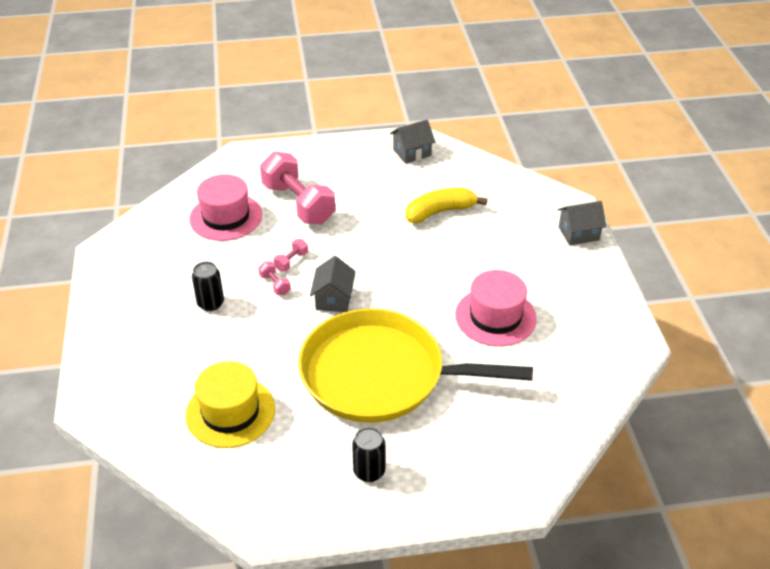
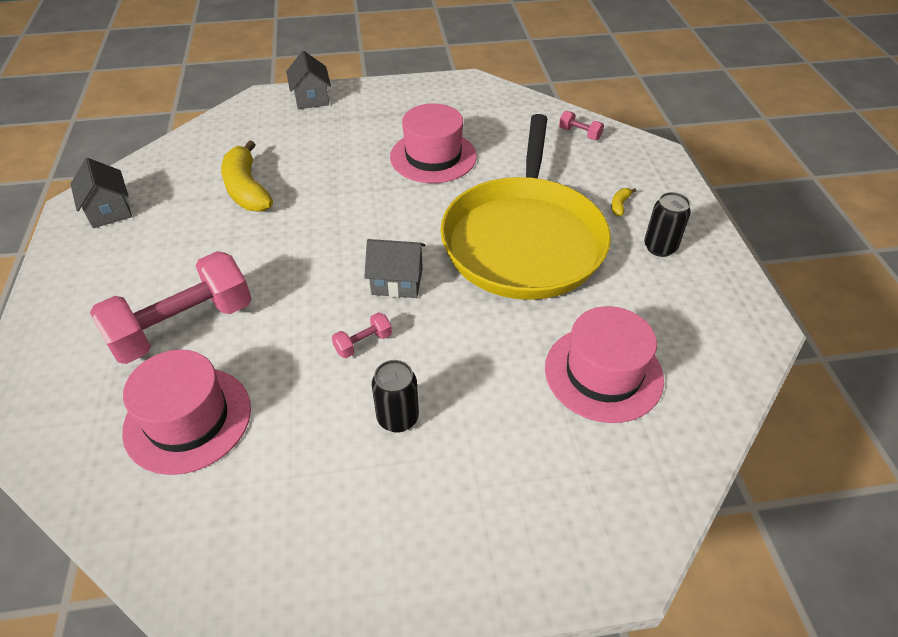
camera: 90 degrees left, 5 degrees up
(230, 412) = (603, 373): yellow hat -> pink hat
(291, 261) = (316, 328): pink dumbbell -> pink dumbbell (579, 134)
(430, 449) = (619, 205): none -> yellow banana

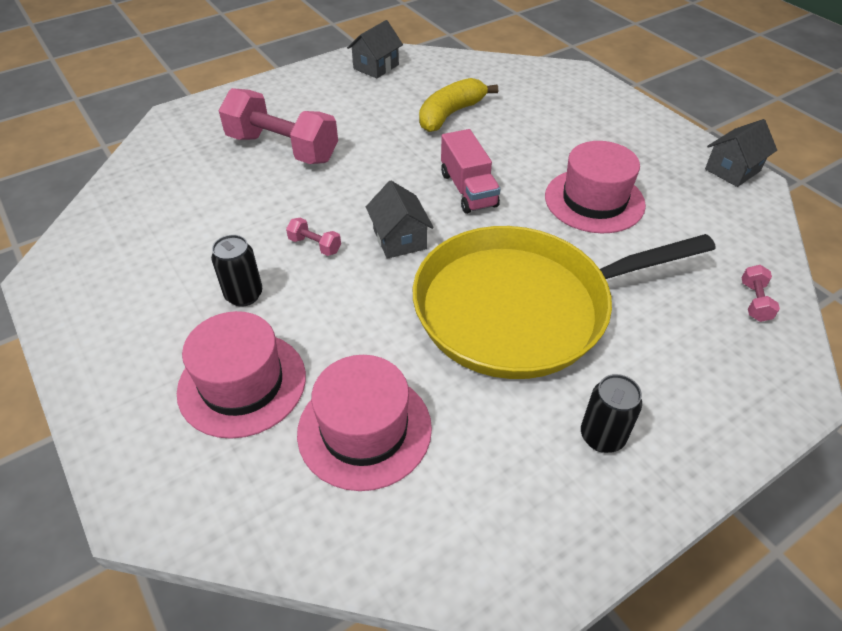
camera: 65 degrees right, 0 degrees up
(188, 419) = (199, 187): pink hat -> pink hat (242, 383)
(311, 98) = (605, 97): grey house -> grey house (732, 170)
(365, 217) = (468, 189): none -> pink truck
(619, 205) = (649, 376): yellow banana -> none

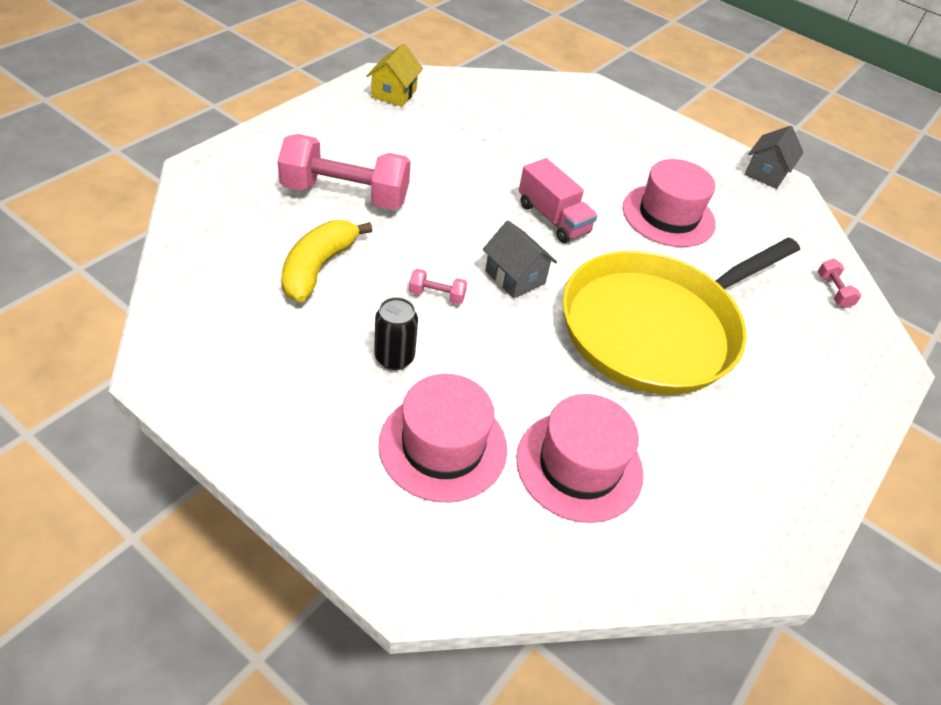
camera: 25 degrees left, 0 degrees up
(376, 67) = (394, 93): grey house -> yellow house
(450, 114) = (496, 140): yellow banana -> yellow banana (318, 268)
(602, 436) = (773, 429): black can -> none

